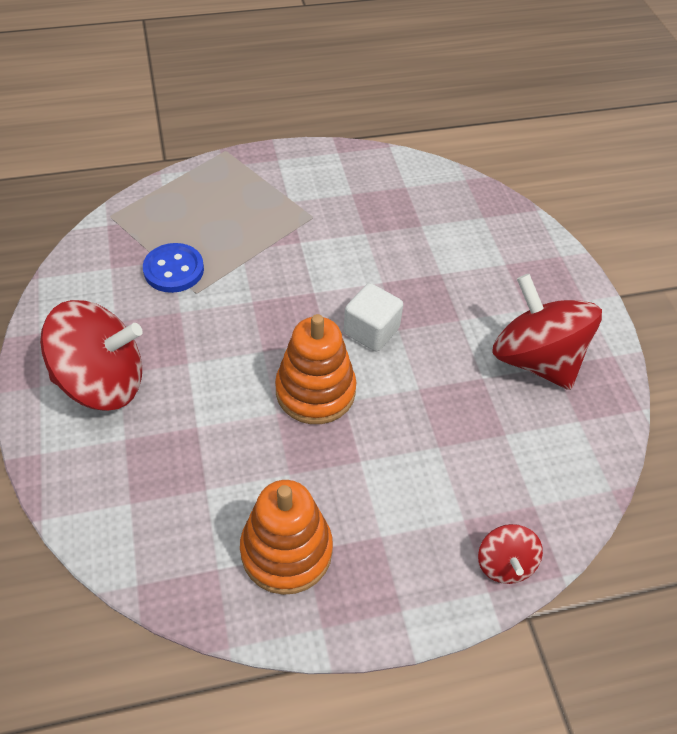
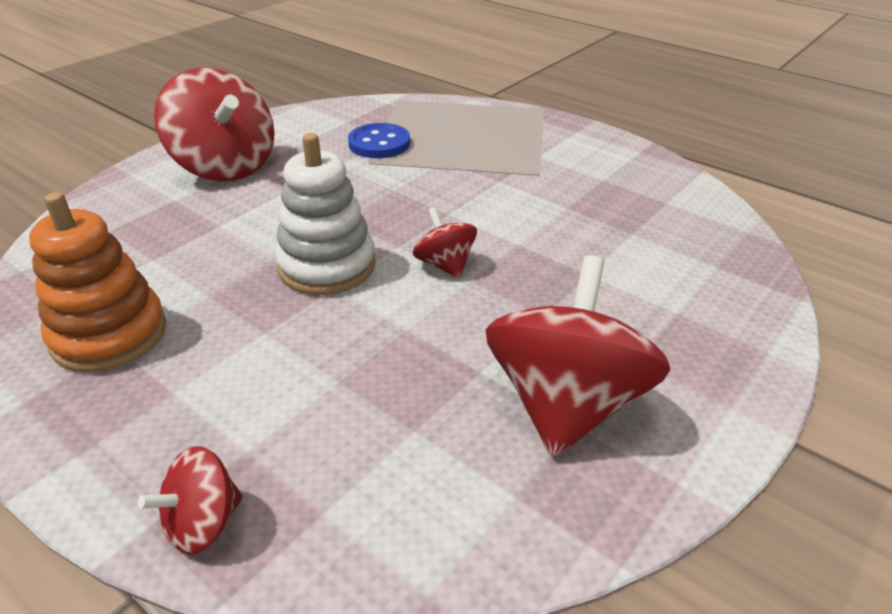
camera: 55 degrees right, 15 degrees down
(315, 391) = (327, 266): orange stacking toy -> white stacking toy
(371, 331) = (445, 264): white cube -> red spinning top

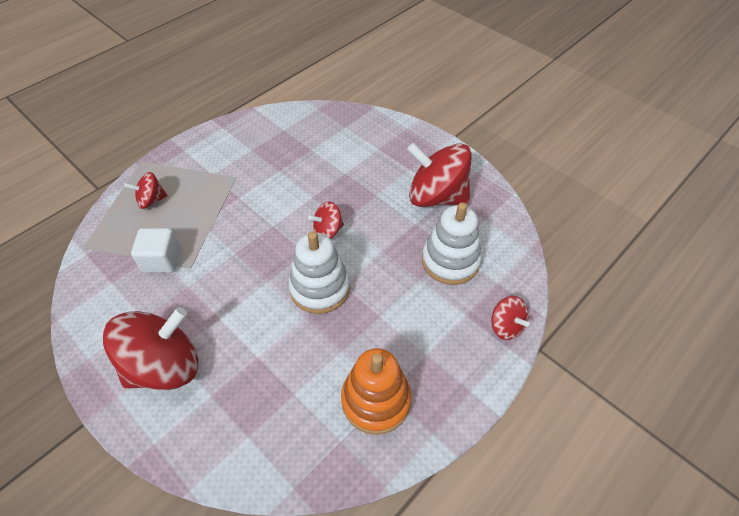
camera: 85 degrees left, 15 degrees up
(379, 143) = (162, 260): blue button -> white cube
(384, 427) = (450, 261): none -> white stacking toy
(476, 124) = (151, 200): none -> red spinning top

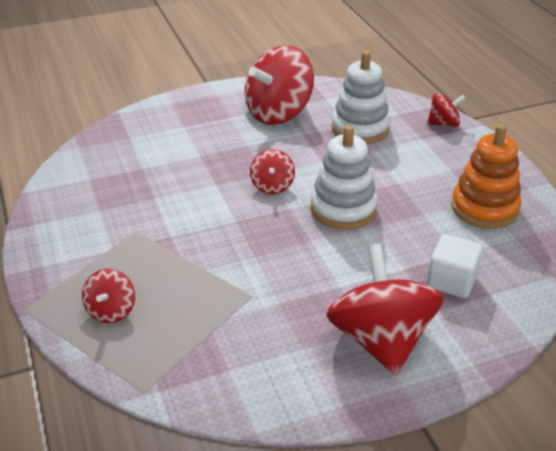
camera: 65 degrees left, 15 degrees down
(162, 260) = (224, 317): white cube -> white cube (451, 281)

